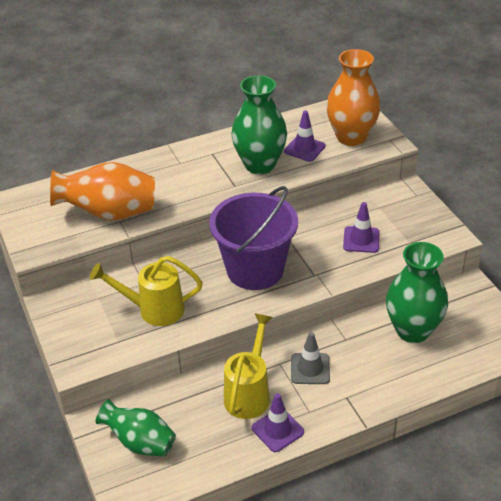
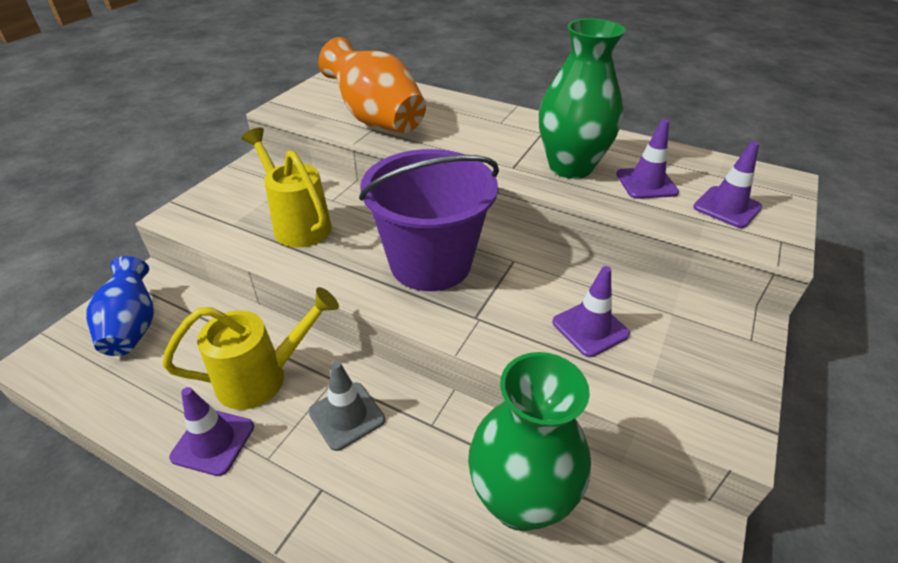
camera: 50 degrees right, 0 degrees up
(140, 442) = (133, 327): green vase -> blue vase
(351, 137) = (727, 207): orange vase -> purple traffic cone

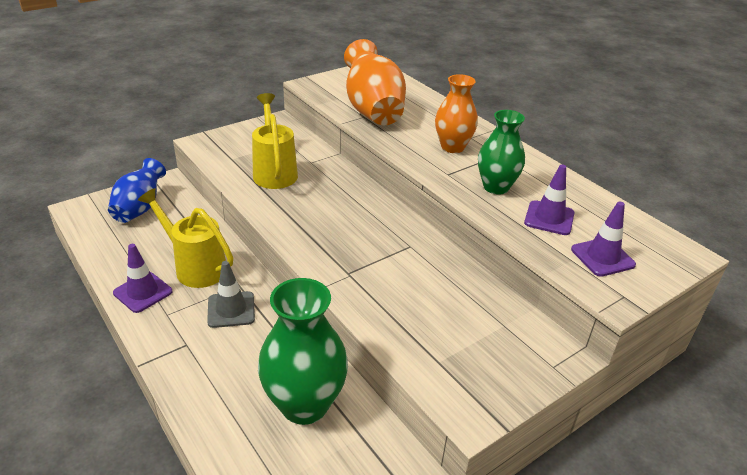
camera: 25 degrees right, 5 degrees down
(262, 378) = (195, 267): yellow watering can -> yellow watering can turned 150 degrees counterclockwise
(430, 263) = (346, 227): purple bucket -> none
(492, 137) = (452, 147): none -> orange vase
(570, 167) = (496, 187): green vase -> green vase, size x0.66
(590, 328) = (427, 310): purple traffic cone -> none

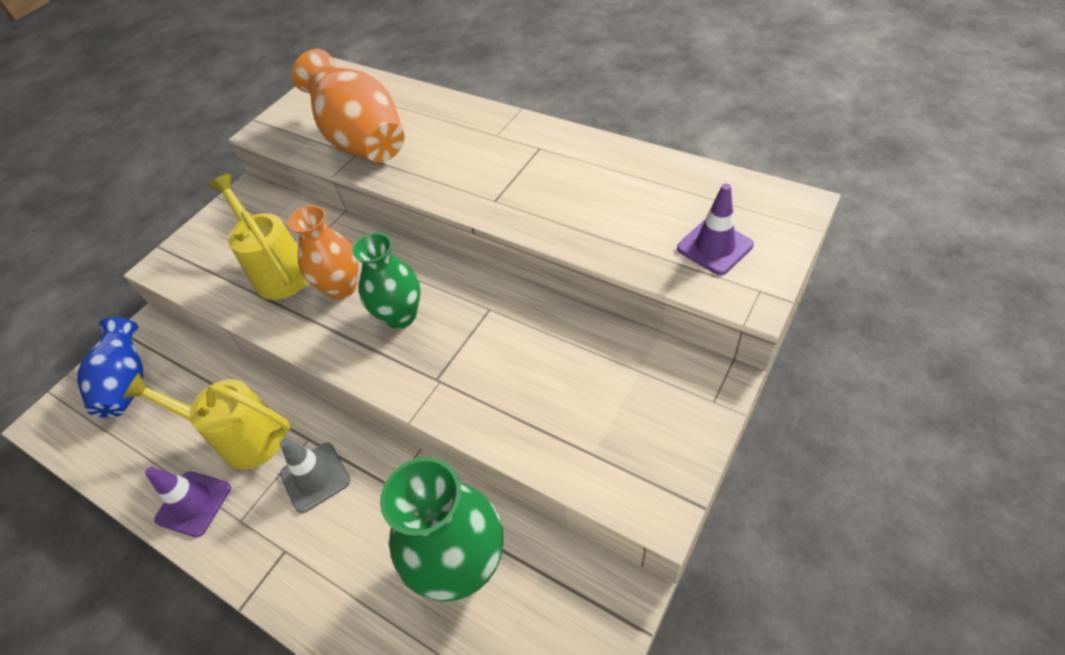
camera: 15 degrees left, 15 degrees up
(452, 147) = (482, 158): orange vase -> orange vase (341, 287)
(496, 187) = (557, 197): green vase -> green vase (400, 316)
(549, 218) = (634, 217): purple traffic cone -> none

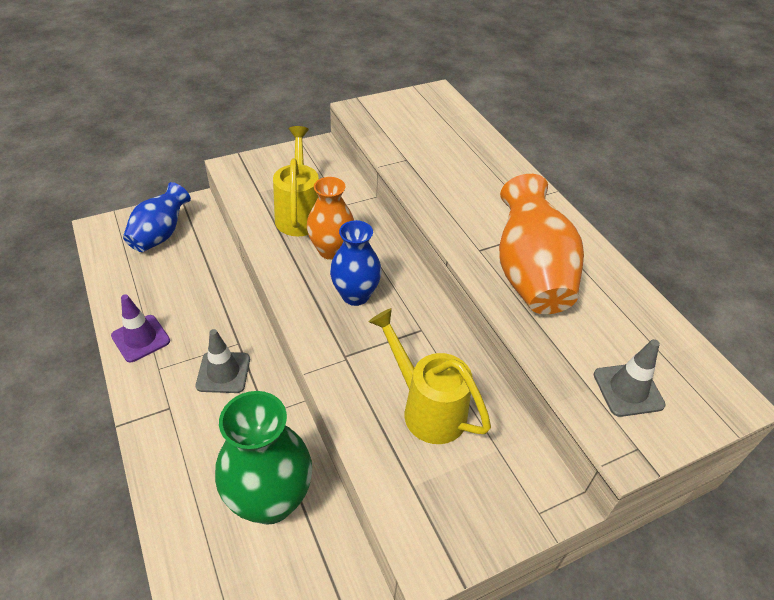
camera: 25 degrees right, 5 degrees down
(242, 437) = (199, 315): yellow watering can -> yellow watering can (427, 408)
(362, 140) = (418, 152): orange vase -> orange vase (530, 275)
(400, 316) = (355, 295): green vase -> blue vase
(714, 247) = (628, 390): purple traffic cone -> grey traffic cone

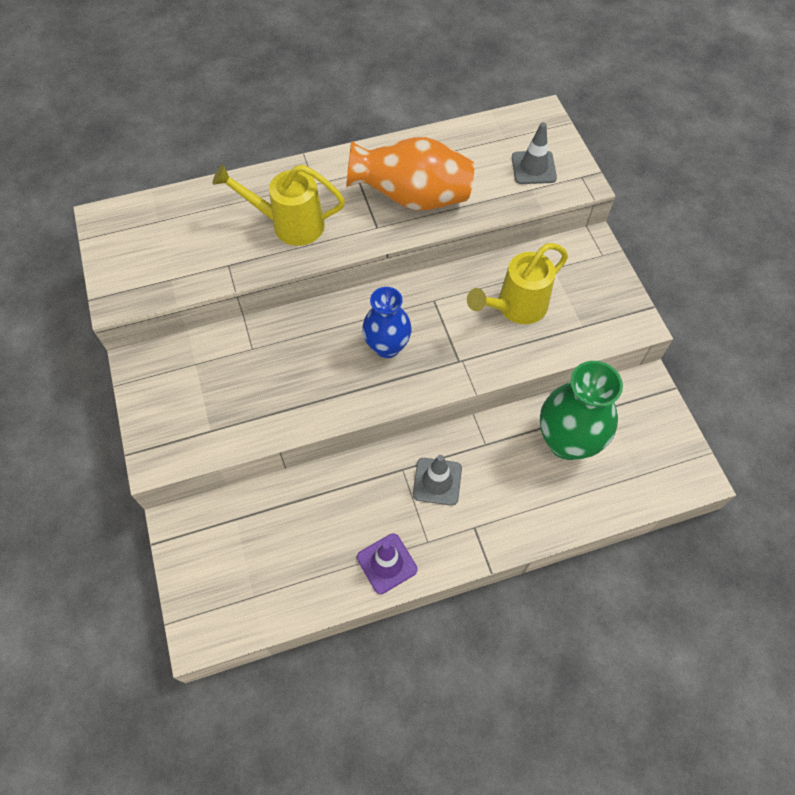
camera: 80 degrees left, 15 degrees up
(160, 235) = (225, 560): blue vase -> none
(299, 214) = (259, 389): yellow watering can -> yellow watering can (290, 225)
(331, 250) = (322, 363): orange vase -> none

